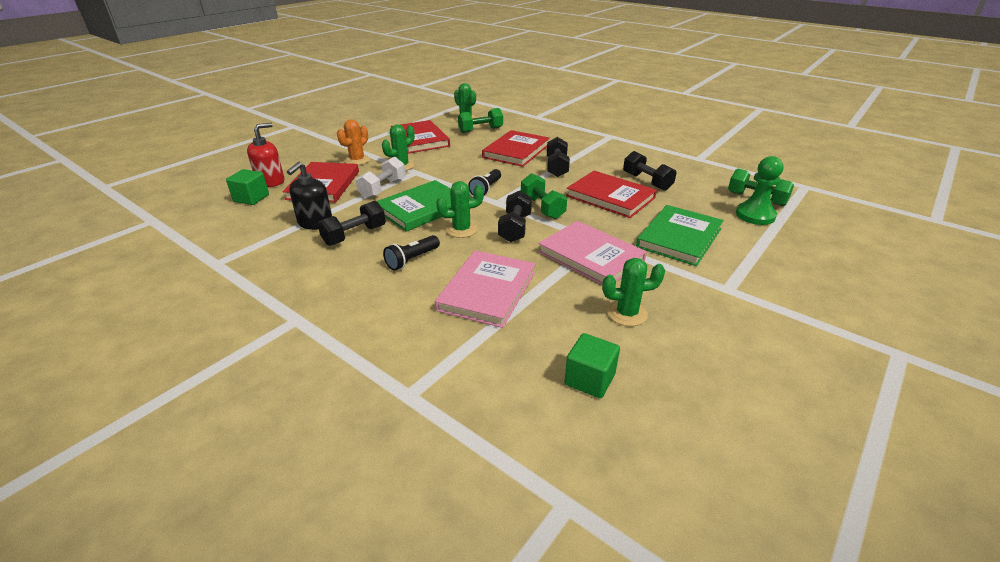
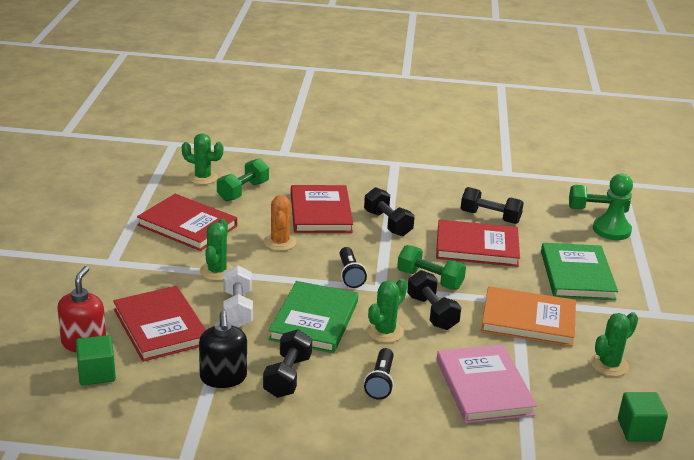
camera: 35 degrees left, 5 degrees down
(357, 160) = (151, 279): orange cactus -> orange cactus (280, 242)
(590, 256) = (528, 320): pink book -> orange book

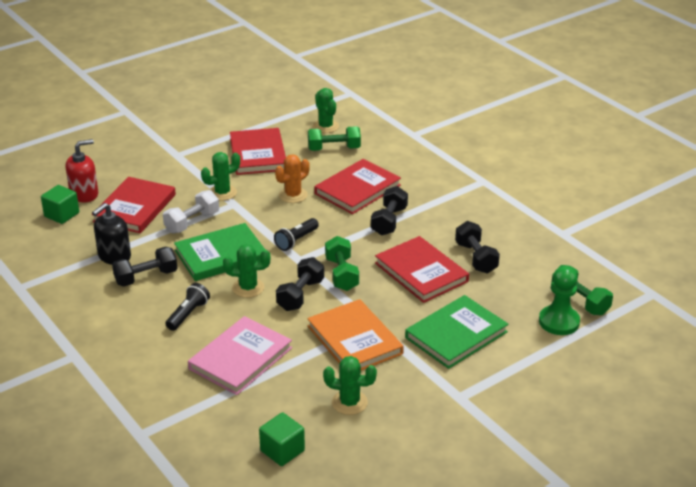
camera: 50 degrees right, 5 degrees up
(380, 382) = (188, 314): black flashlight -> black flashlight turned 150 degrees clockwise

